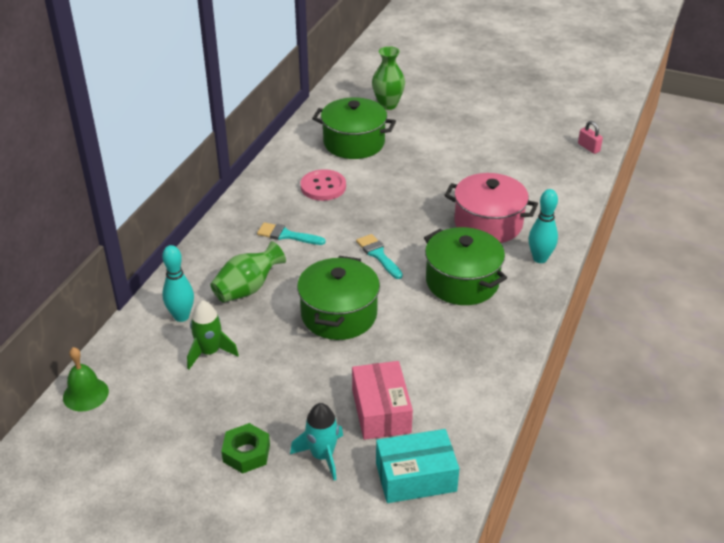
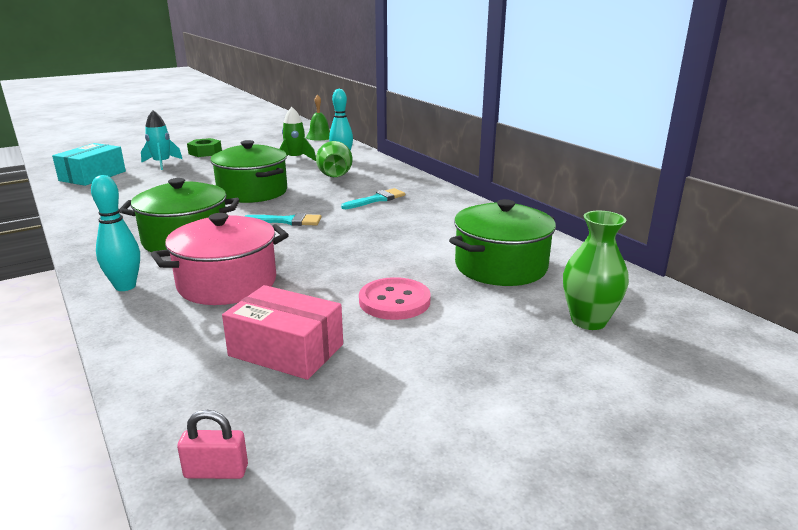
camera: 125 degrees right, 15 degrees down
(323, 187) = (429, 229): pink button -> pink button (394, 301)
(381, 411) = (151, 181): pink box -> pink box (286, 350)

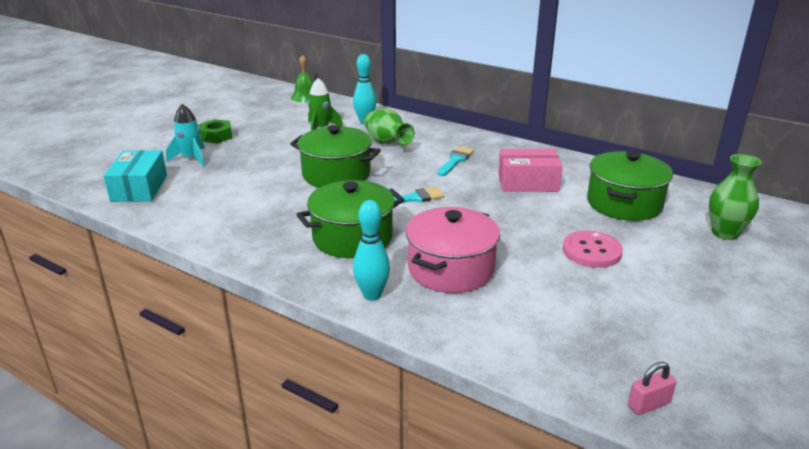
camera: 25 degrees left, 5 degrees up
(286, 350) = (573, 310): pink box -> pink box (527, 182)

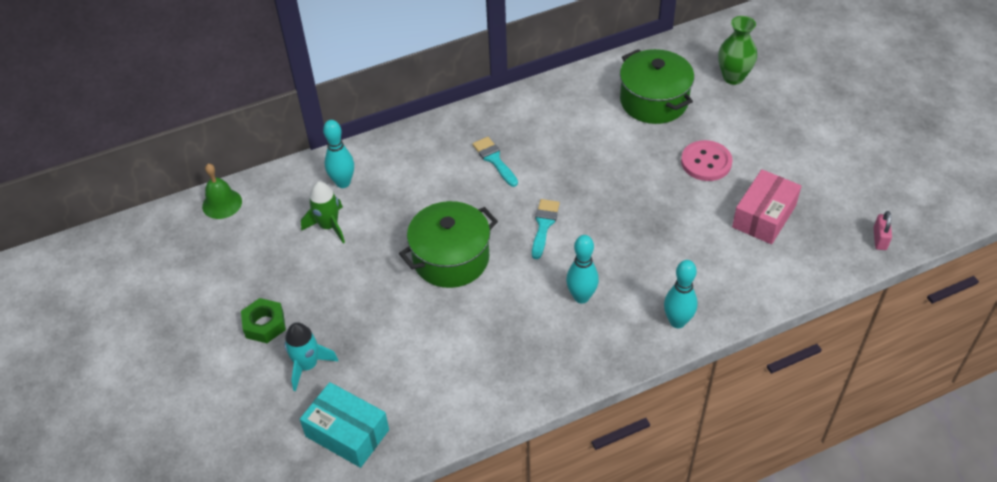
camera: 55 degrees left, 20 degrees up
(352, 237) = (581, 297): green pot -> turquoise bowling pin
(387, 143) = (412, 190): green vase -> none
(451, 269) = (674, 256): pink pot -> none
(527, 182) = (575, 136): pink box -> pink box (764, 216)

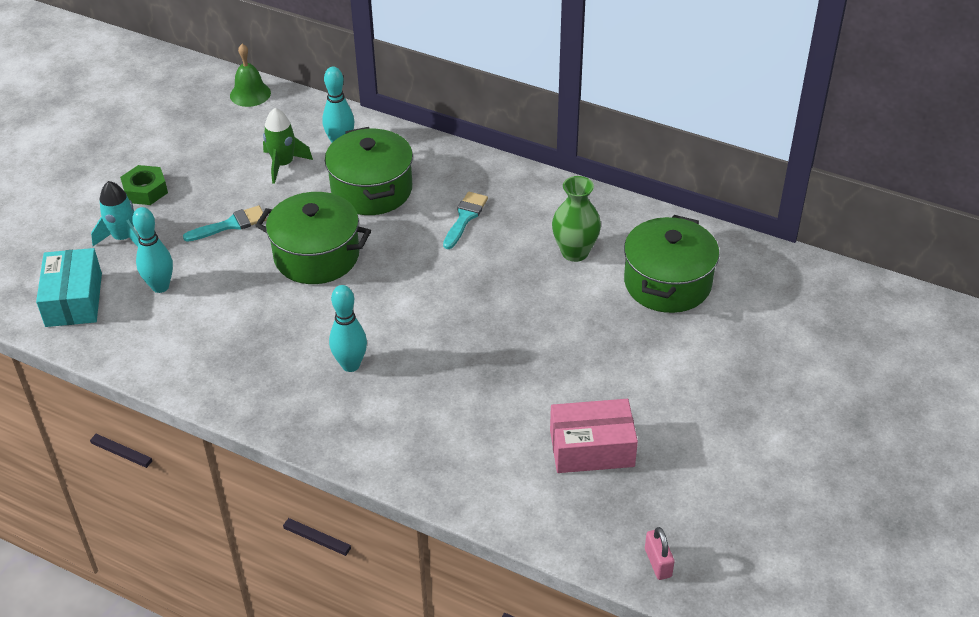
camera: 50 degrees right, 5 degrees down
(412, 192) = (371, 190): none -> green pot
(544, 225) = (416, 293): turquoise brush -> turquoise brush (230, 224)
(677, 322) = (382, 449): turquoise bowling pin -> turquoise bowling pin (160, 286)
(706, 162) = (622, 365): pink button -> none
(733, 77) = (775, 325): green vase -> green vase (575, 252)
(879, 239) = (658, 563): pink padlock -> pink padlock turned 75 degrees counterclockwise

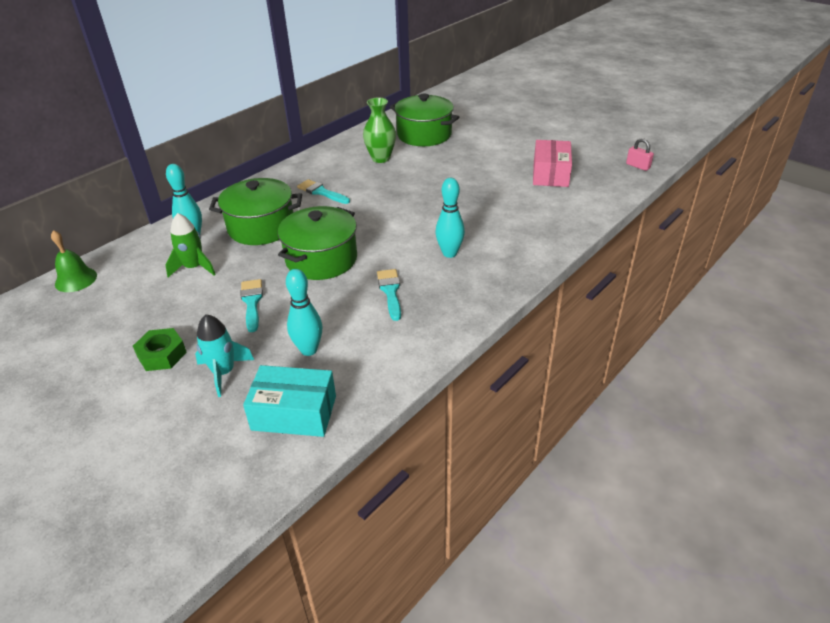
camera: 75 degrees left, 5 degrees down
(264, 327) = (390, 291): none -> turquoise brush
(658, 563) = (638, 166): pink padlock -> pink padlock turned 45 degrees clockwise

